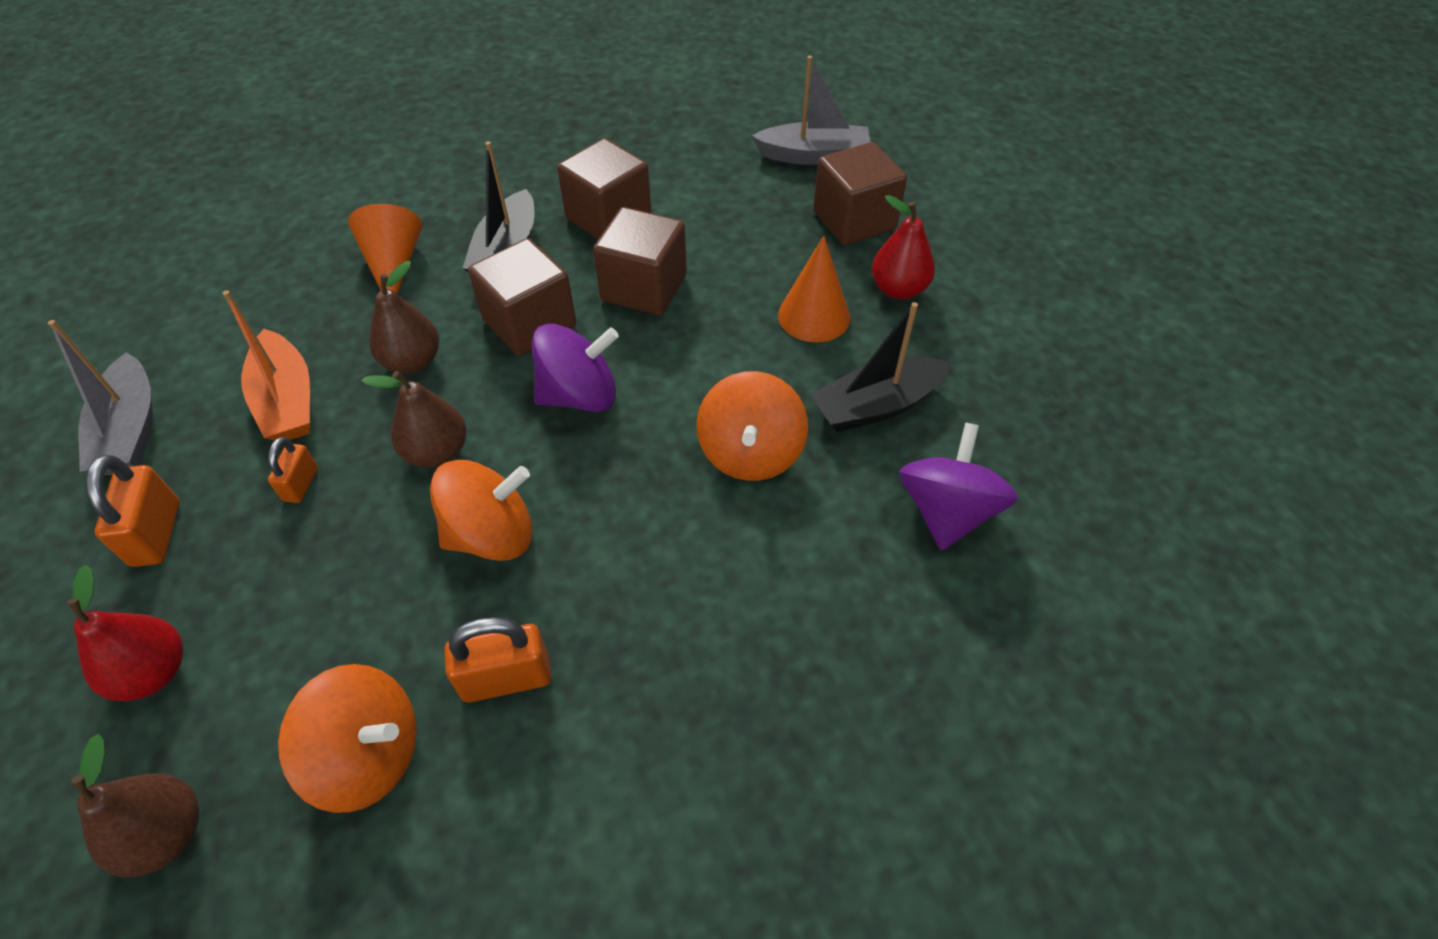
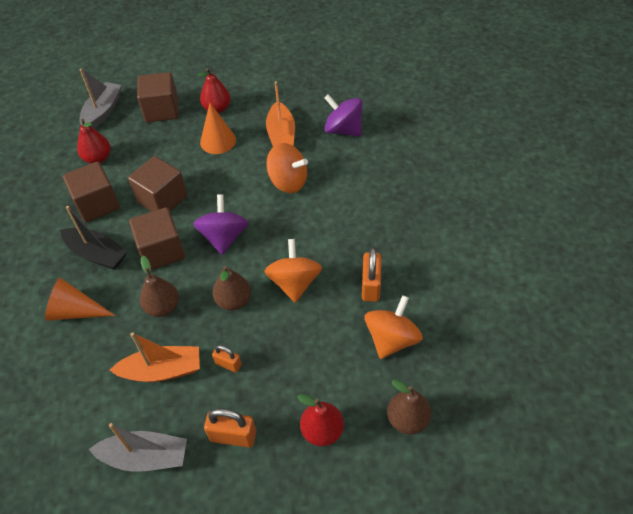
camera: 70 degrees left, 0 degrees up
(706, 186) = (98, 158): none -> red pear
(876, 406) = (281, 135): black boat -> orange boat

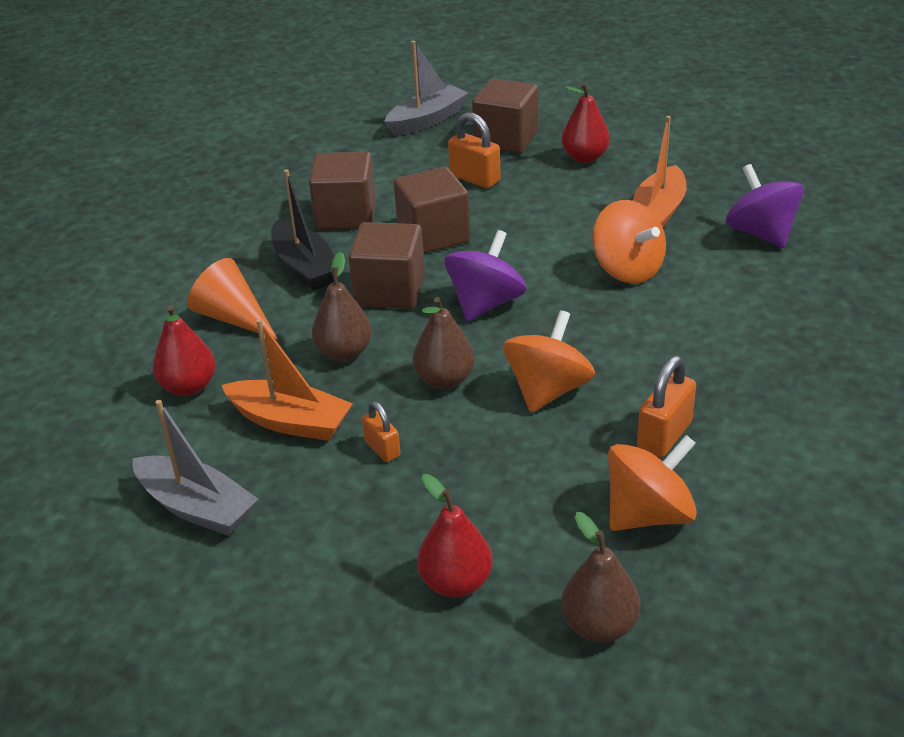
camera: 30 degrees right, 15 degrees down
(98, 158) = (383, 167): red pear -> red pear (189, 387)
(218, 141) = (558, 193): orange cone -> none
(233, 436) = (326, 534): orange padlock -> orange padlock (475, 179)

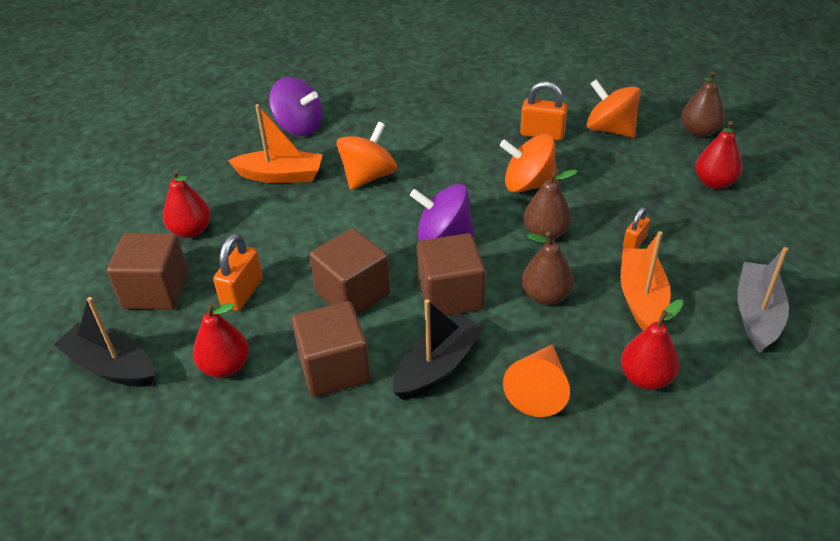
camera: 110 degrees left, 5 degrees up
(388, 166) = (225, 367): none -> red pear
(427, 120) = (111, 366): grey boat -> black boat
(761, 233) = (299, 127): purple spinning top -> purple spinning top turned 105 degrees counterclockwise

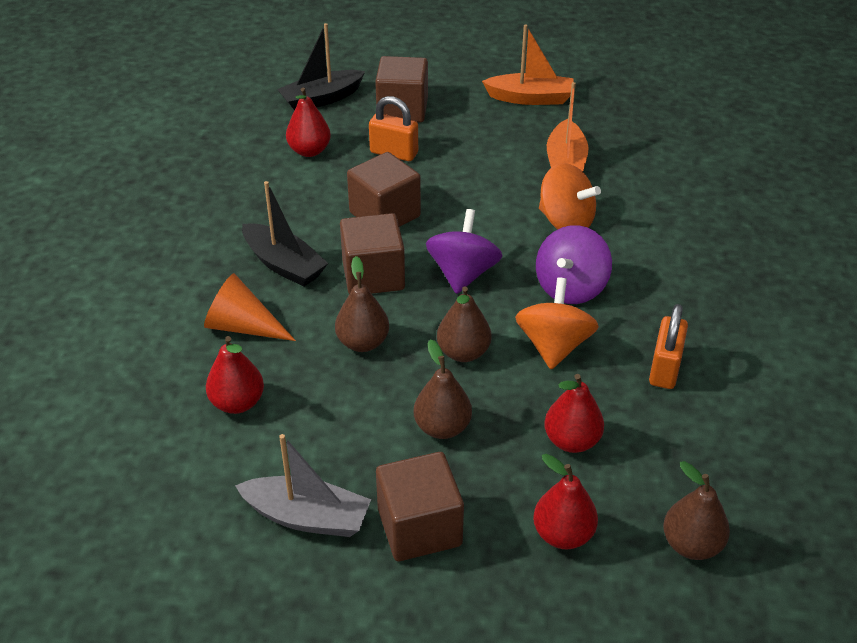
camera: 90 degrees right, 0 degrees up
(111, 366) = (321, 99): black boat -> black boat turned 150 degrees counterclockwise
(191, 231) = (479, 119): red pear -> red pear (571, 441)
(299, 127) = (656, 171): purple spinning top -> purple spinning top (570, 288)
(334, 368) = (295, 206): brown cube -> brown cube (419, 527)
(610, 129) = (684, 440): orange spinning top -> none
(634, 242) = (442, 427): orange padlock -> brown pear
(641, 298) = (348, 418): orange boat -> orange boat (530, 98)

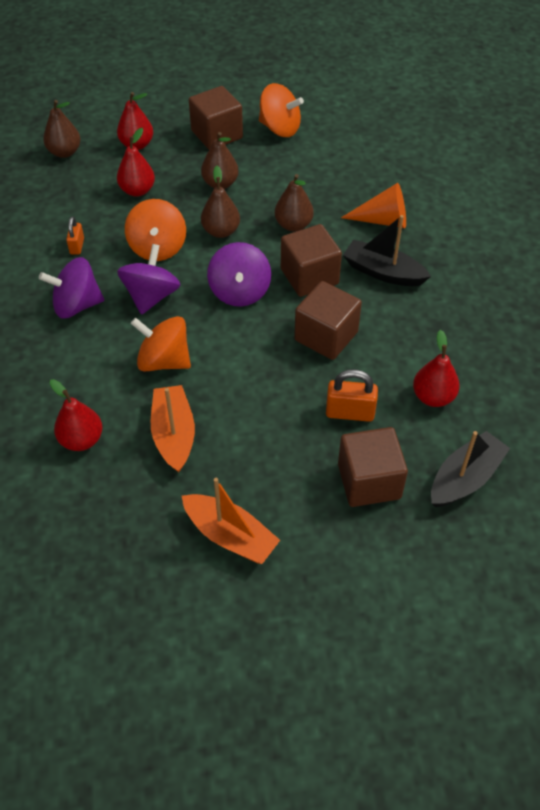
camera: 165 degrees right, 10 degrees up
(237, 403) = (354, 174): red pear -> red pear (81, 440)
(307, 517) = (280, 128): grey boat -> orange spinning top
(530, 98) = (230, 536): orange boat -> orange boat turned 135 degrees counterclockwise
(663, 294) = (77, 305): none -> purple spinning top
(664, 369) = (77, 246): orange padlock -> orange padlock, size x0.62

